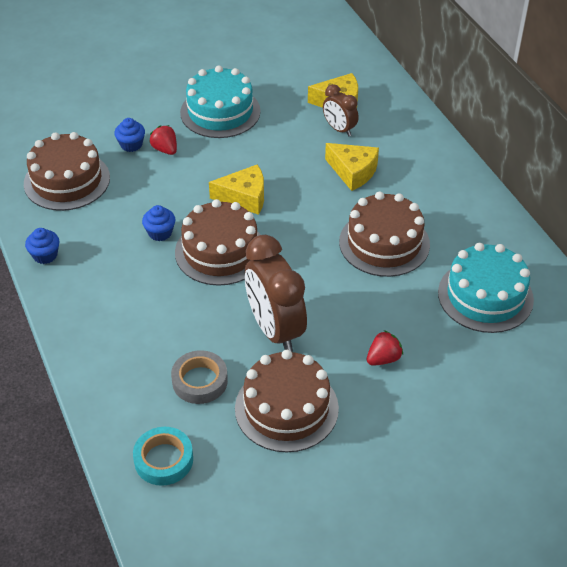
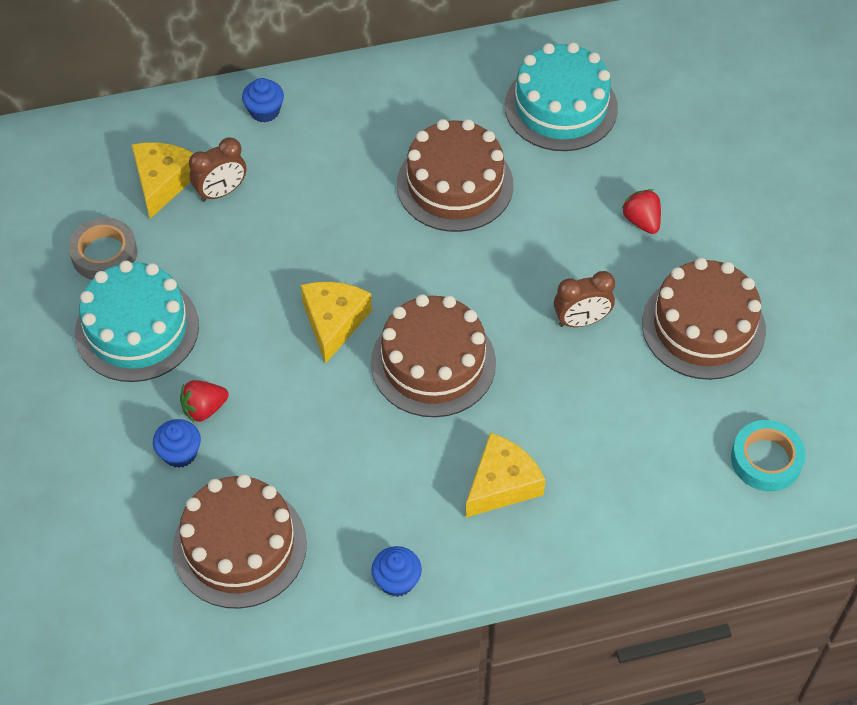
camera: 80 degrees left, 10 degrees up
(160, 233) = (382, 431): blue cupcake -> blue cupcake (264, 111)
(200, 381) = (652, 410): grey tape -> grey tape (104, 254)
(275, 330) = (581, 320): brown clock -> brown clock, size x0.54
(353, 172) = (314, 192): yellow cheese -> yellow cheese (502, 484)

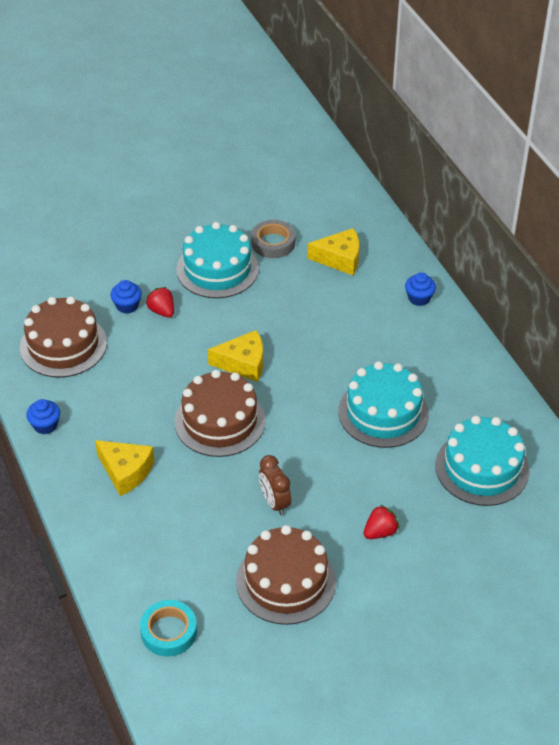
camera: 80 degrees right, 10 degrees down
(221, 192) = (340, 288): brown clock -> none
(455, 184) = (383, 412): brown cake -> turquoise cake

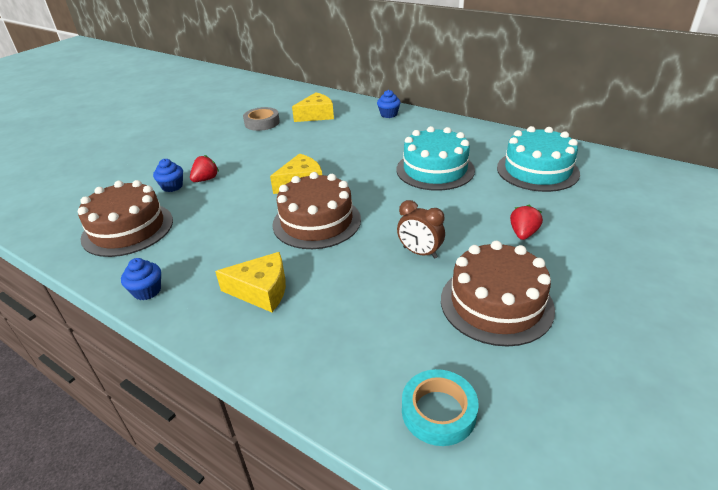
camera: 30 degrees left, 10 degrees down
(162, 311) = (206, 179): red strawberry -> red strawberry turned 105 degrees clockwise
(217, 269) = (232, 146): turquoise cake -> none

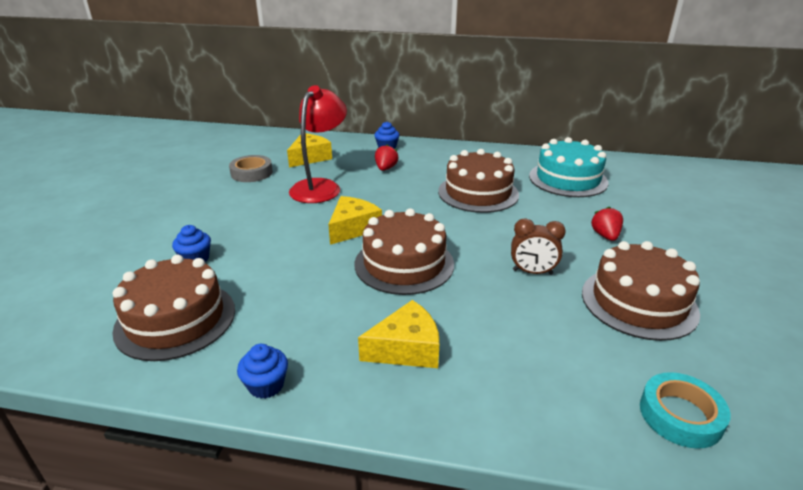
camera: 25 degrees left, 5 degrees down
(206, 179) = (234, 243): red strawberry -> red strawberry (385, 168)
(305, 142) = (320, 186): none -> red lamp
(435, 170) = (478, 193): turquoise cake -> brown cake

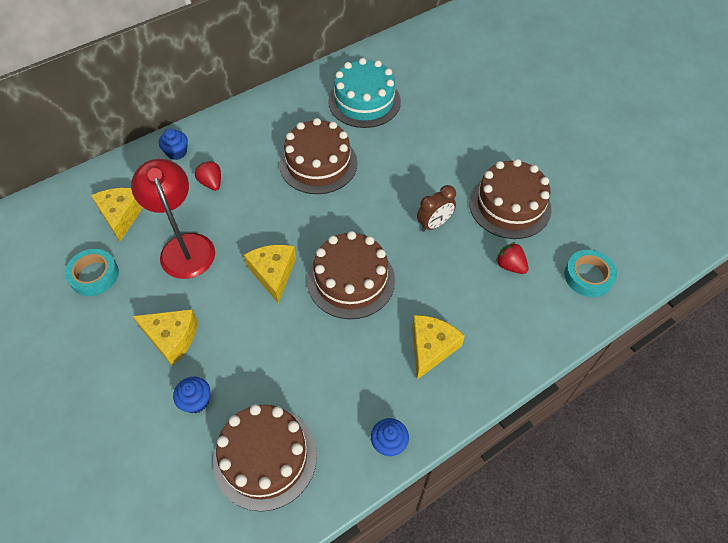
camera: 45 degrees left, 25 degrees up
(239, 221) = (172, 338): none -> yellow cheese
(251, 173) = (94, 275): grey tape -> turquoise tape
(605, 236) = (443, 153): red strawberry -> red strawberry (510, 266)

